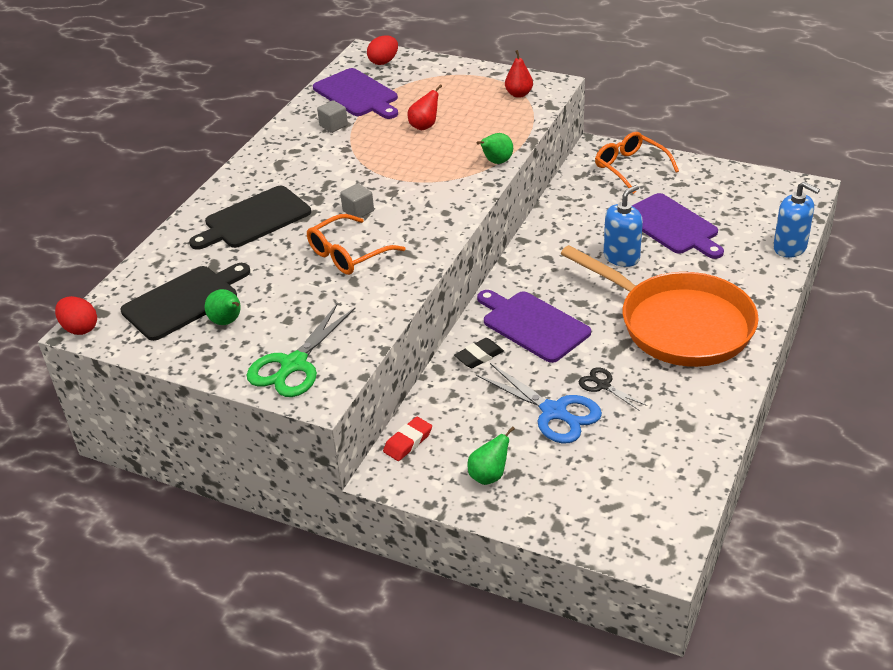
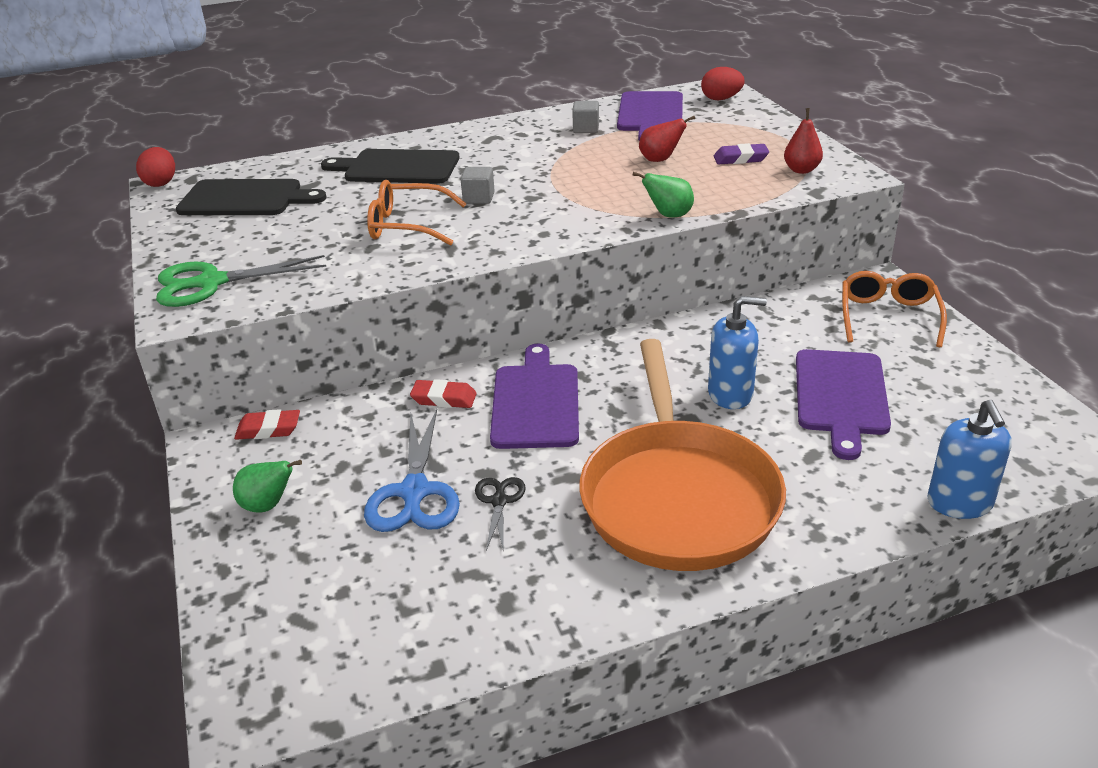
camera: 45 degrees right, 5 degrees down
(227, 322) = (238, 227): green pear -> none
(471, 102) = (740, 159): none -> purple eraser
(479, 356) = (444, 399): black eraser -> red eraser

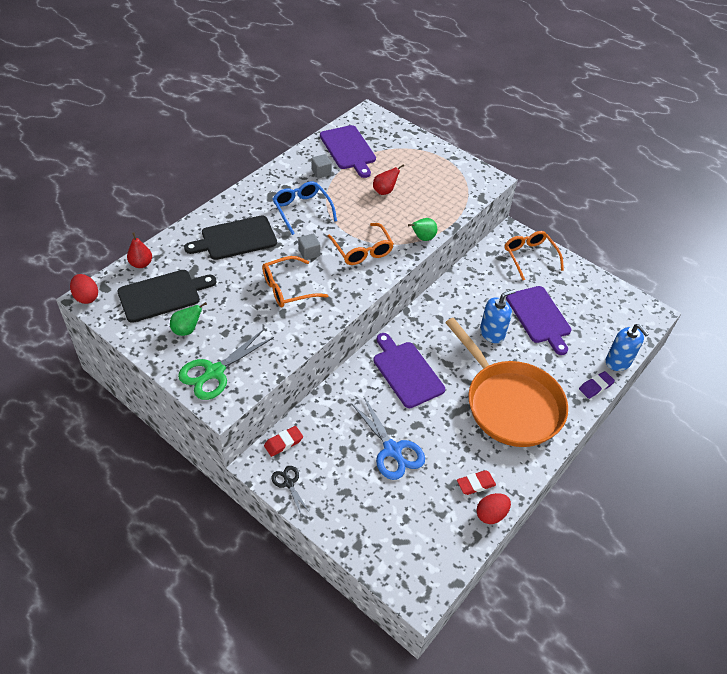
camera: 35 degrees left, 15 degrees up
(268, 505) = (327, 488): green pear -> green pear (187, 330)
(444, 399) = (359, 387): red eraser -> red eraser (475, 484)
(499, 501) = (435, 439): black scissors -> black scissors (288, 483)
(518, 157) = (301, 209): none -> blue glasses
(558, 211) = (362, 251): none -> orange glasses
(721, 99) = (378, 125): red egg -> red egg (491, 514)
(740, 159) = (426, 179): purple eraser -> purple eraser (595, 386)
(801, 170) = (463, 181): red pear -> red pear (141, 264)

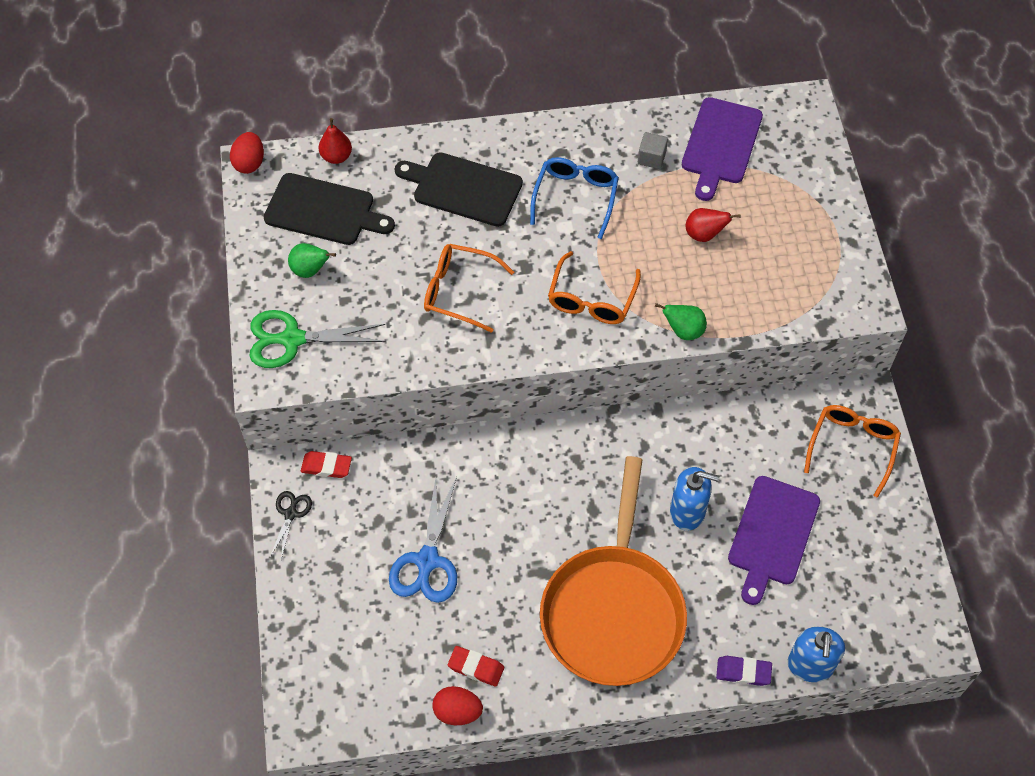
camera: 45 degrees right, 10 degrees up
(309, 253) = (527, 261): grey cube -> none
(406, 372) = (534, 484): purple cutting board -> none

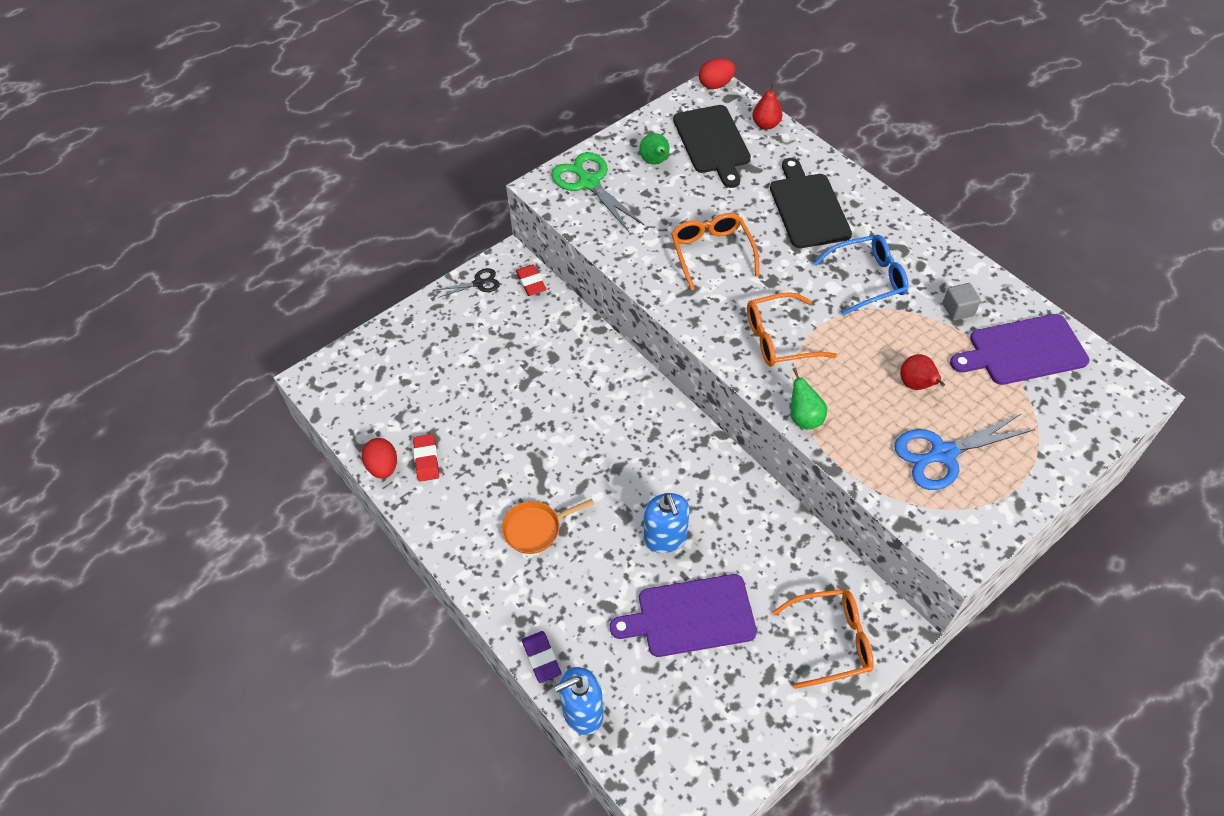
camera: 60 degrees right, 5 degrees down
(427, 560) = (496, 382): blue scissors -> blue scissors (943, 454)
(613, 610) = (536, 529): orange pan -> orange pan, size x0.41

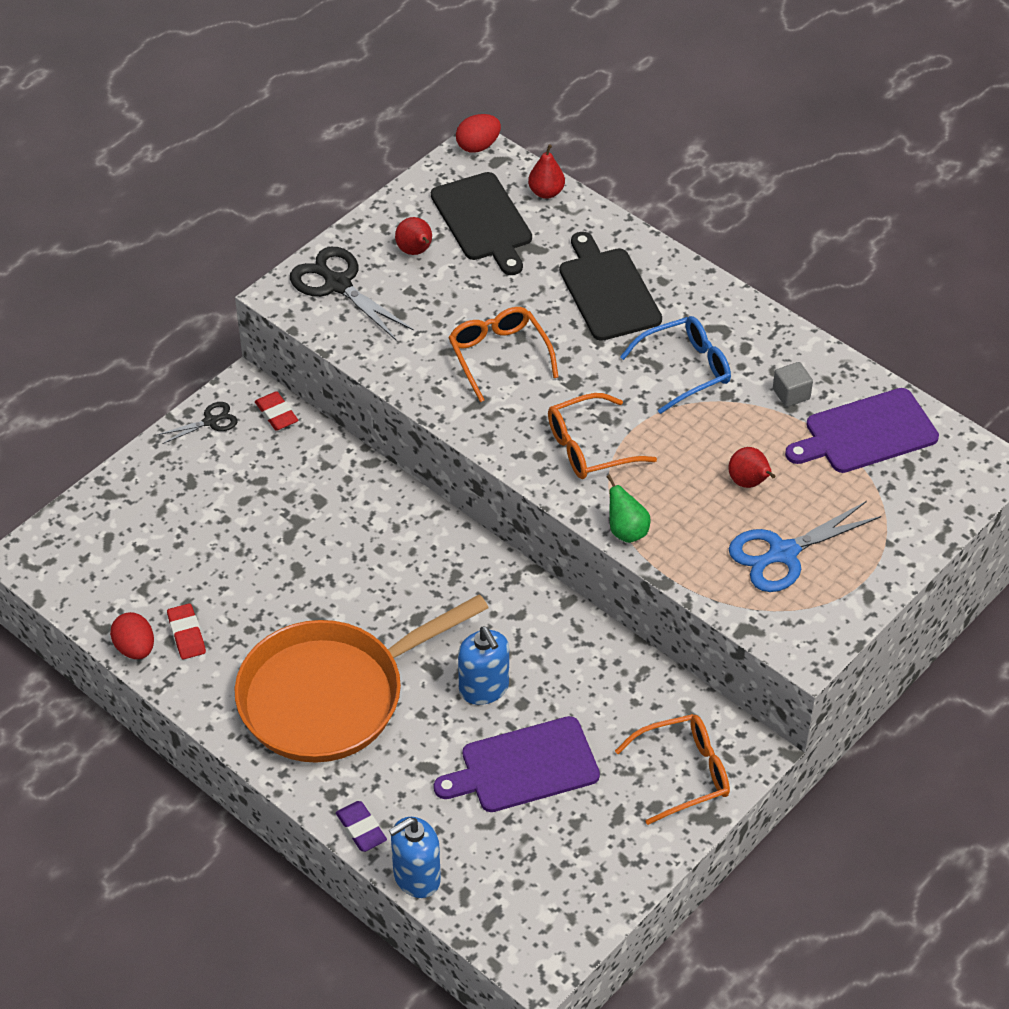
camera: 10 degrees left, 5 degrees down
(536, 529) = (331, 695): orange pan -> orange pan, size x2.42
(589, 183) = (338, 284): green scissors -> black scissors
(655, 162) = (415, 251): green pear -> red pear

